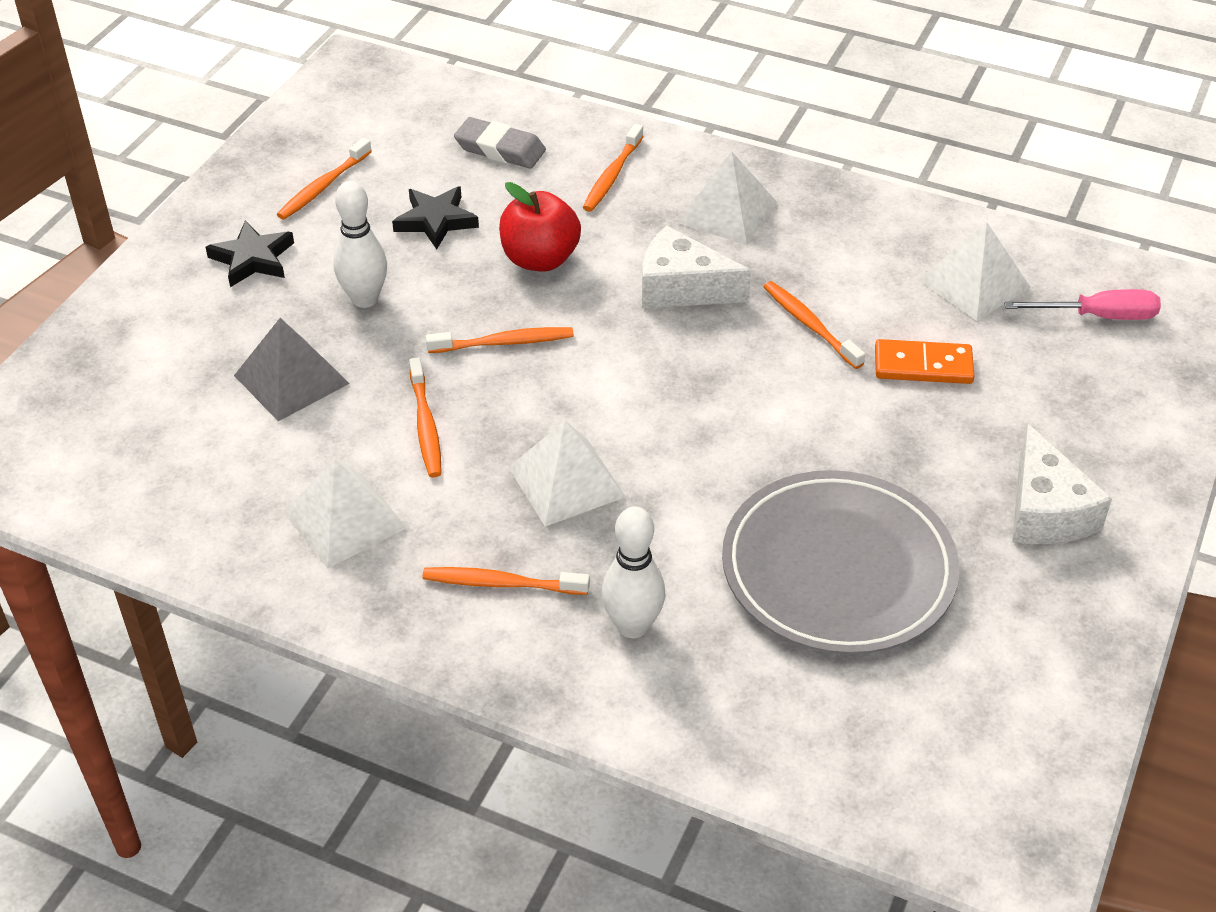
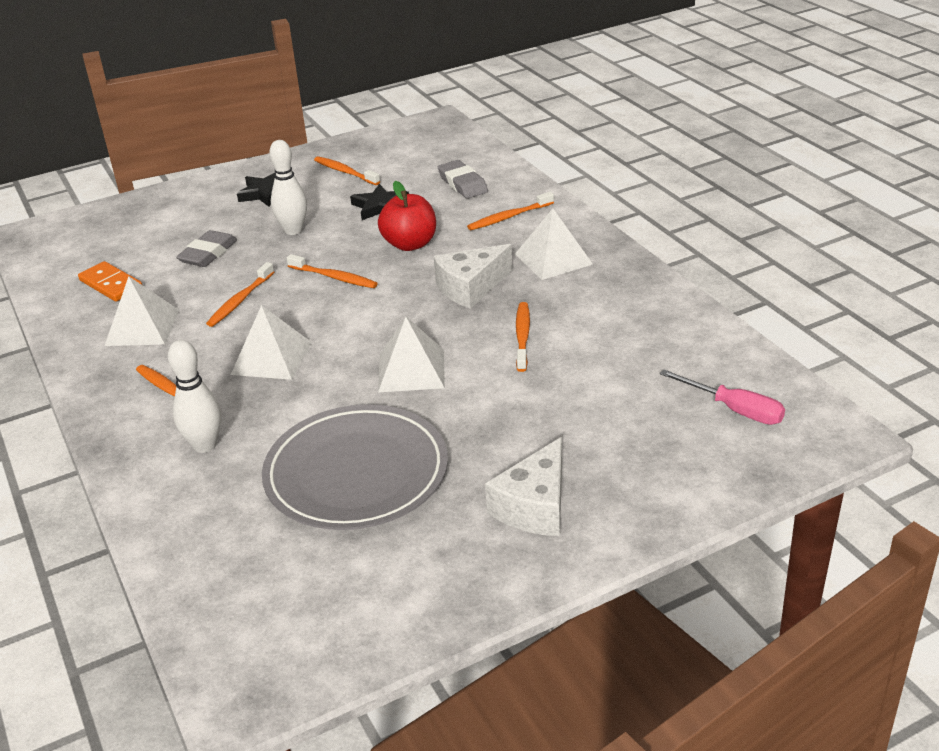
camera: 40 degrees right, 10 degrees down
(291, 379) = (208, 253): grey pyramid -> grey eraser
(323, 186) = (345, 172): orange toothbrush -> orange toothbrush turned 60 degrees clockwise
(681, 288) = (471, 287): white cheese -> white cheese turned 90 degrees counterclockwise
(923, 366) = (566, 388): orange domino -> orange domino (111, 284)
(974, 283) = (667, 355): white pyramid -> white pyramid (411, 370)

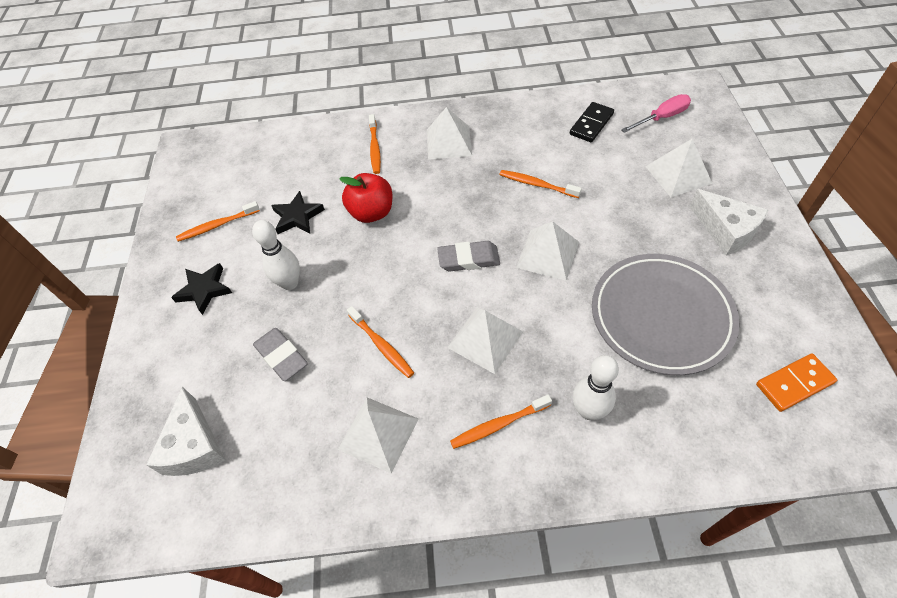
camera: 65 degrees left, 20 degrees up
(111, 284) = (279, 452): orange domino -> orange domino (794, 384)
(334, 277) = (388, 271): orange toothbrush -> none
(463, 184) = (303, 159): grey eraser -> grey eraser (468, 259)
(471, 287) = (458, 194): white cheese -> white cheese (194, 446)
(620, 445) = (678, 174): none -> white pyramid
(670, 352) = (591, 124): none -> black domino

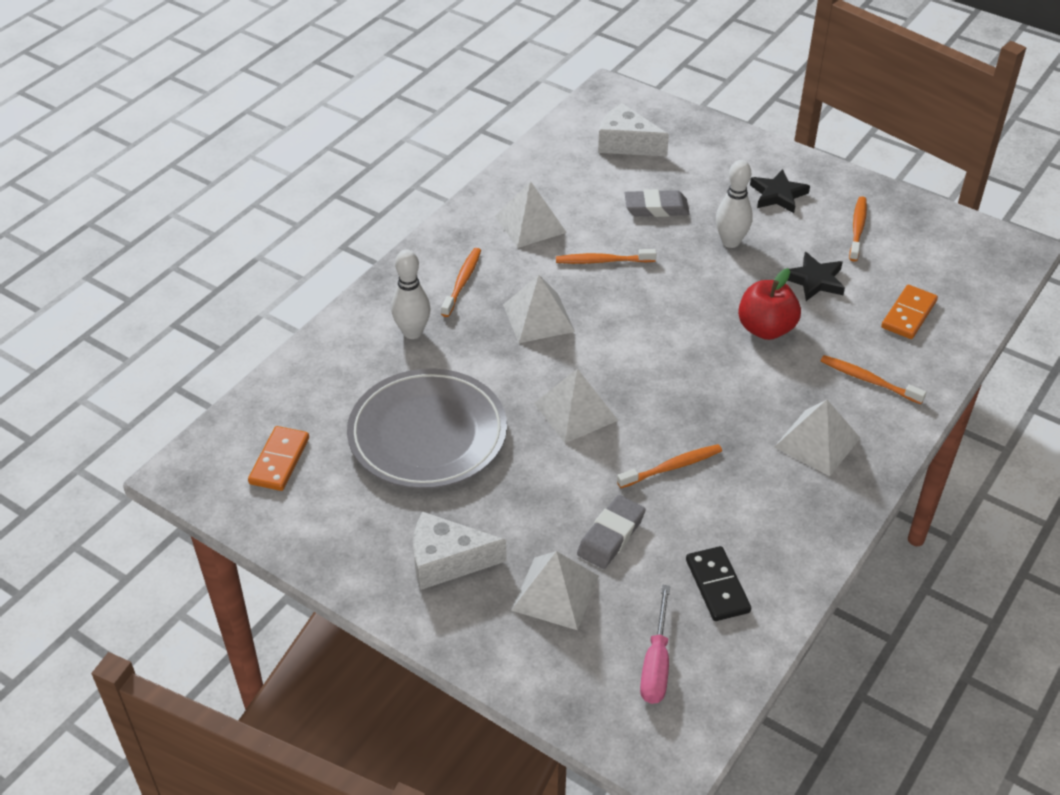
camera: 125 degrees right, 10 degrees down
(295, 160) = (908, 314): none -> orange domino
(468, 259) = (632, 358): grey eraser -> grey eraser (611, 536)

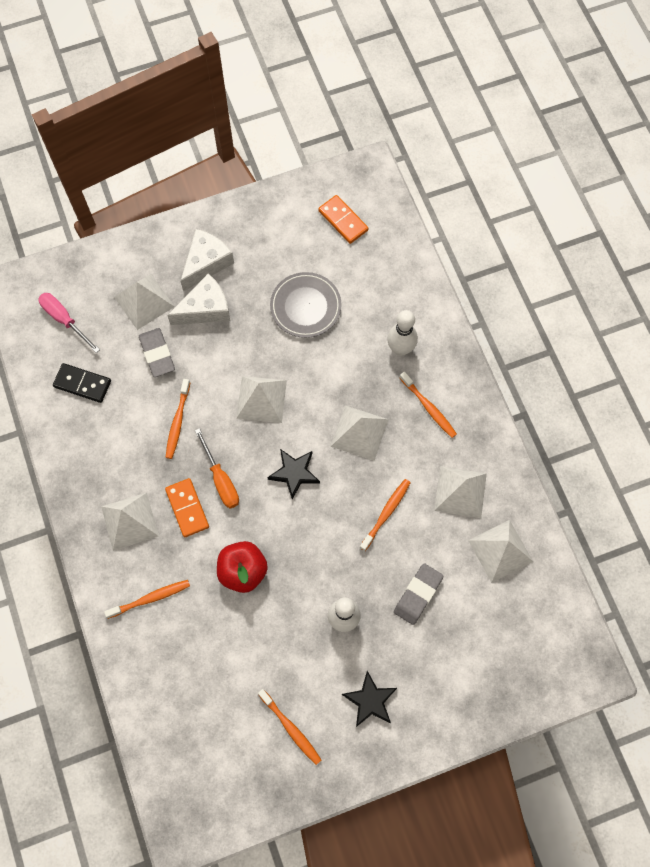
camera: 125 degrees right, 25 degrees up
(427, 434) = (305, 306): grey plate -> grey plate, size x0.64
(561, 178) = (500, 550): none -> white pyramid
(626, 143) = (512, 631): white cheese -> white cheese (205, 308)
(696, 395) = (221, 479): none -> orange screwdriver
(815, 280) = (262, 646): black star -> black star (294, 473)
(908, 314) = (183, 682): orange domino -> orange domino (187, 508)

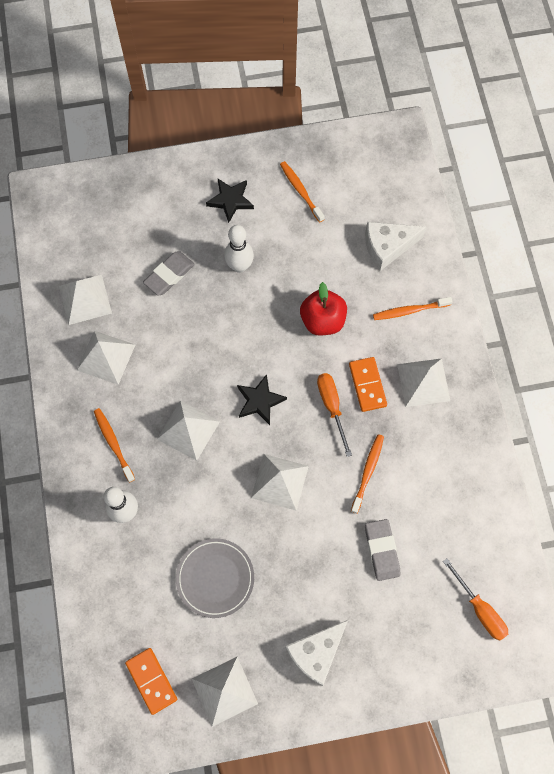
camera: 170 degrees left, 0 degrees up
(64, 320) = (479, 609): pink screwdriver -> orange screwdriver
(82, 384) = (463, 530): black domino -> none
(144, 301) = (391, 616): white pyramid -> white pyramid (224, 691)
(205, 308) = (324, 595): white cheese -> white cheese (387, 247)
(386, 513) = (180, 349): orange toothbrush -> none

